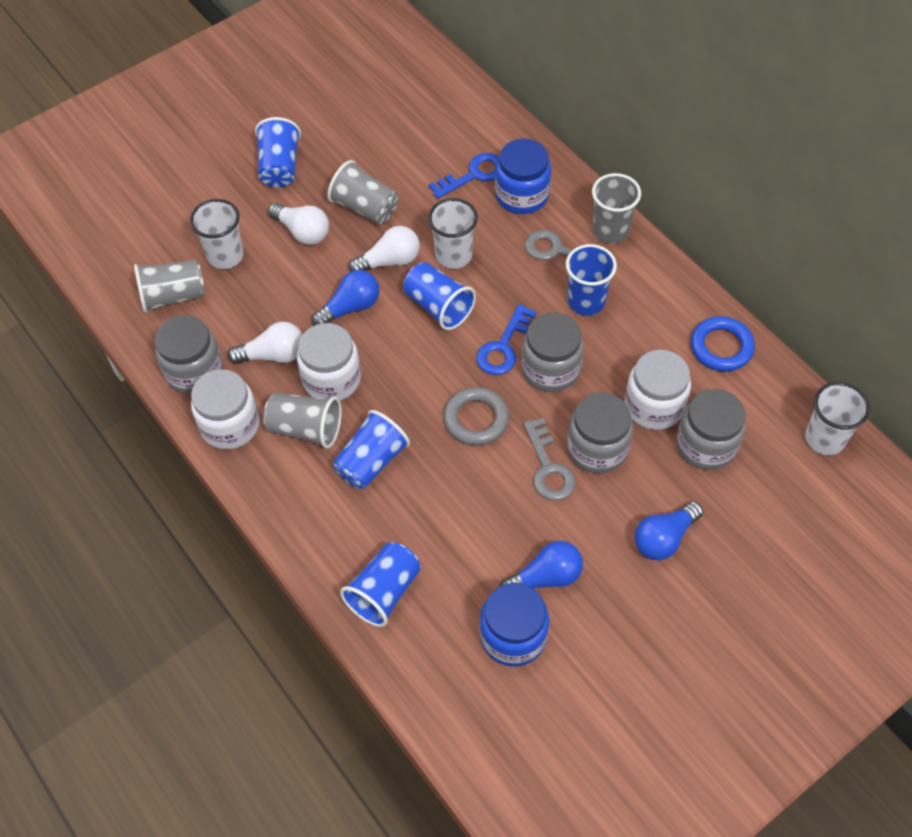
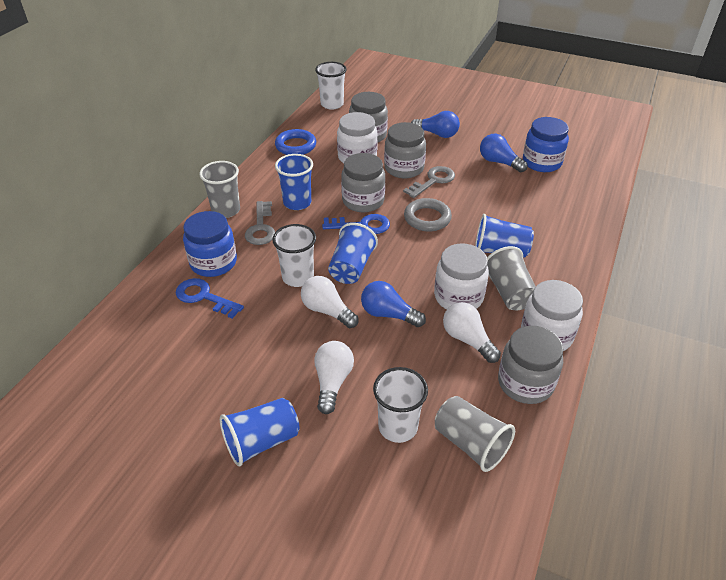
camera: 120 degrees left, 15 degrees down
(365, 207) = (279, 351): grey cup -> none
(384, 592) = (572, 213): blue cup -> none

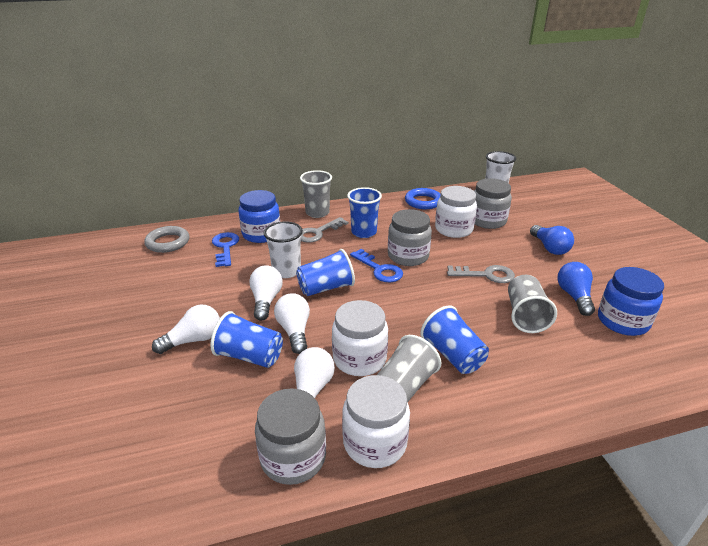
camera: 50 degrees right, 10 degrees down
(262, 441) = (110, 337): blue cup -> blue cup (249, 356)
(388, 314) = (294, 331): blue light bulb -> white light bulb
(398, 427) = (172, 398): white cup -> none
(404, 168) = (477, 254): grey jar -> none
(427, 218) = (434, 295): grey ring -> grey ring (168, 242)
(470, 443) = (184, 454): grey cup -> grey cup (525, 316)

